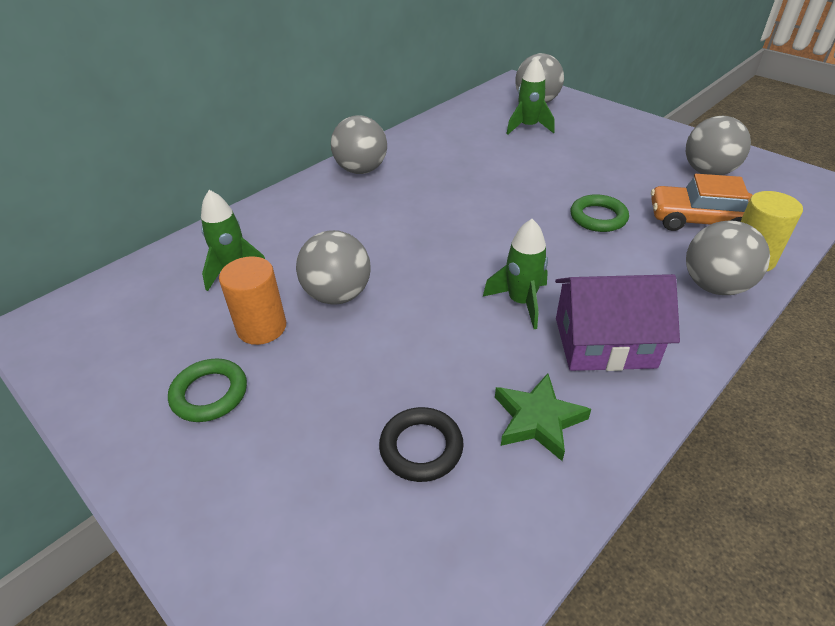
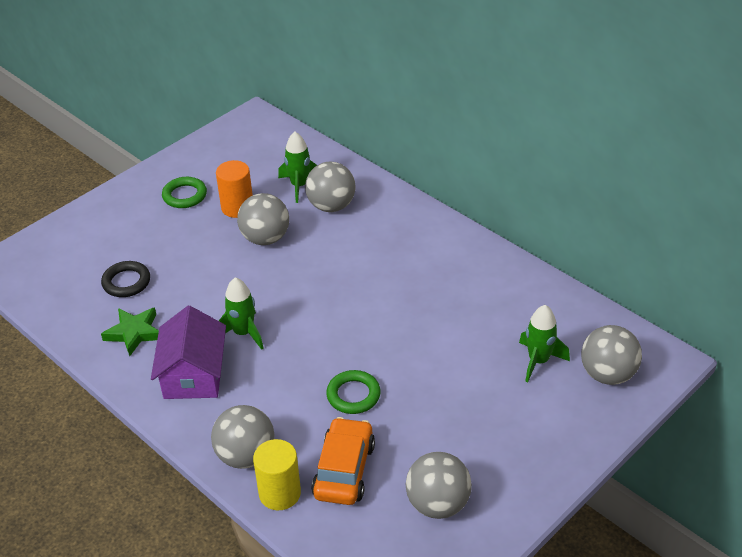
camera: 90 degrees right, 0 degrees up
(361, 170) = (441, 238): grey ball -> grey ball (331, 206)

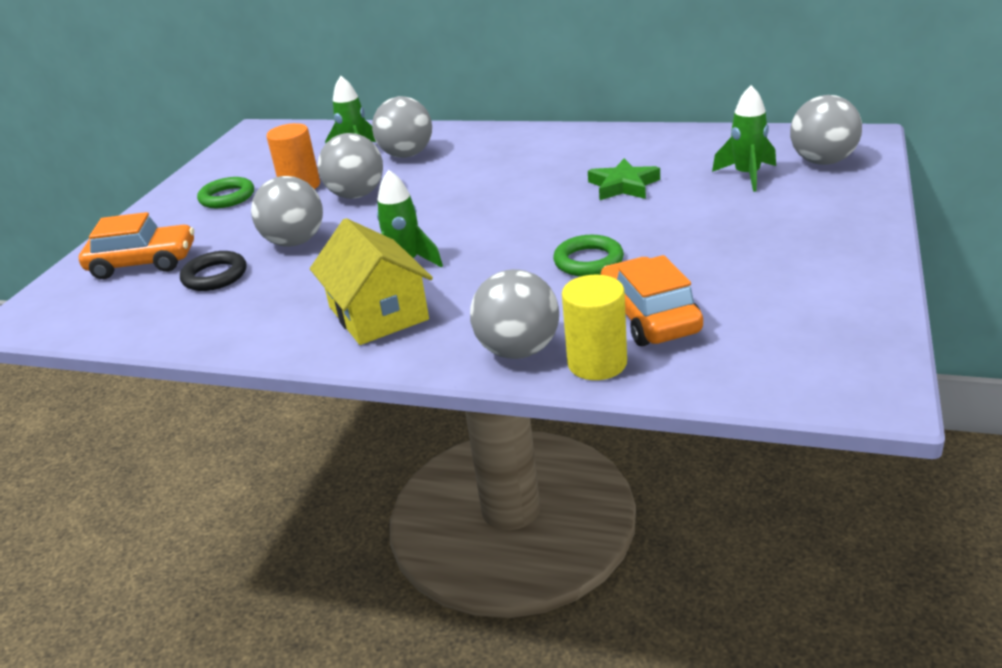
camera: 25 degrees left, 10 degrees down
(94, 244) = (143, 263): none -> orange car
(134, 333) = (265, 309): green star -> green star (623, 185)
(194, 374) = (378, 313): purple house -> yellow house
(438, 504) = (786, 301): grey ball -> grey ball (295, 242)

